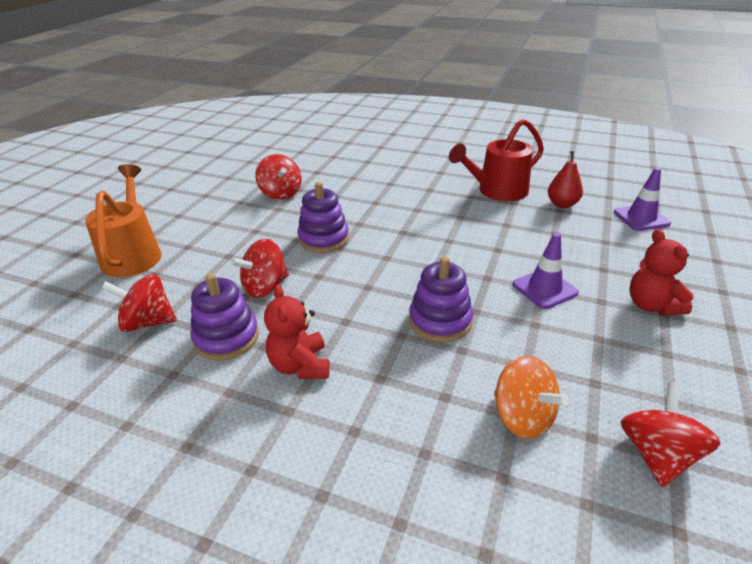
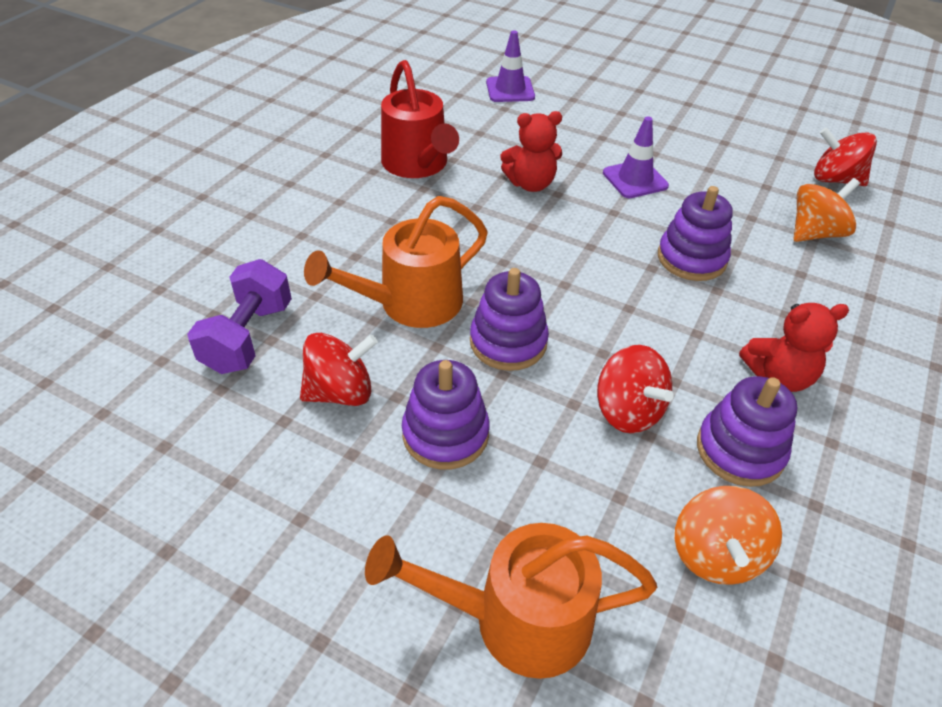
camera: 85 degrees left, 10 degrees up
(148, 322) = (716, 554): red spinning top -> orange spinning top
(250, 225) = (445, 434): none -> purple stacking toy
(317, 166) = (248, 337): none -> purple dumbbell
(352, 204) = (410, 304): none -> orange watering can
(562, 204) = (467, 127): red pear -> none
(651, 305) = (660, 129): red teddy bear -> red teddy bear (531, 184)

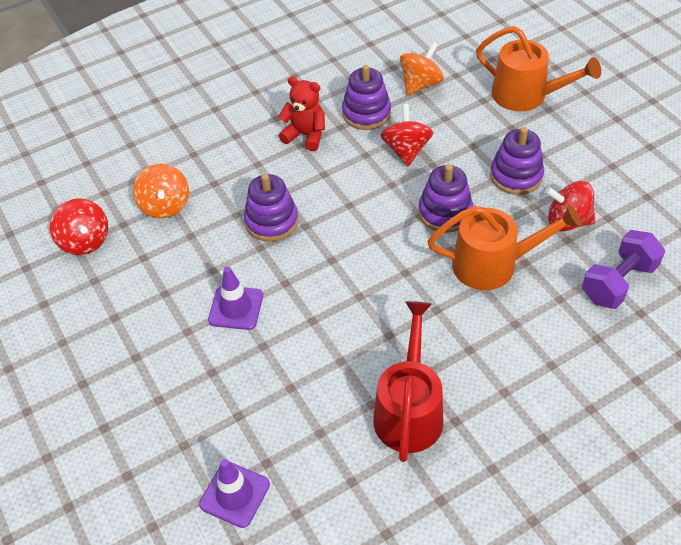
camera: 145 degrees left, 5 degrees up
(531, 184) = (325, 340): red teddy bear -> none
(815, 233) = (165, 205): orange spinning top -> orange spinning top turned 105 degrees counterclockwise

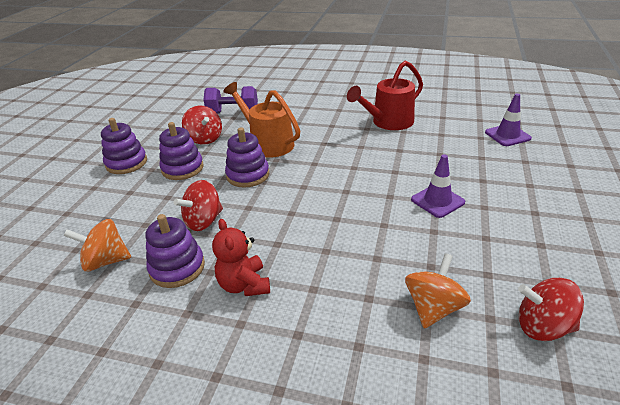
camera: 135 degrees left, 15 degrees down
(85, 241) = (543, 326): red spinning top -> red spinning top turned 90 degrees counterclockwise
(271, 221) = (356, 236): purple stacking toy -> purple stacking toy (126, 163)
(526, 96) = (82, 203): orange watering can -> none

